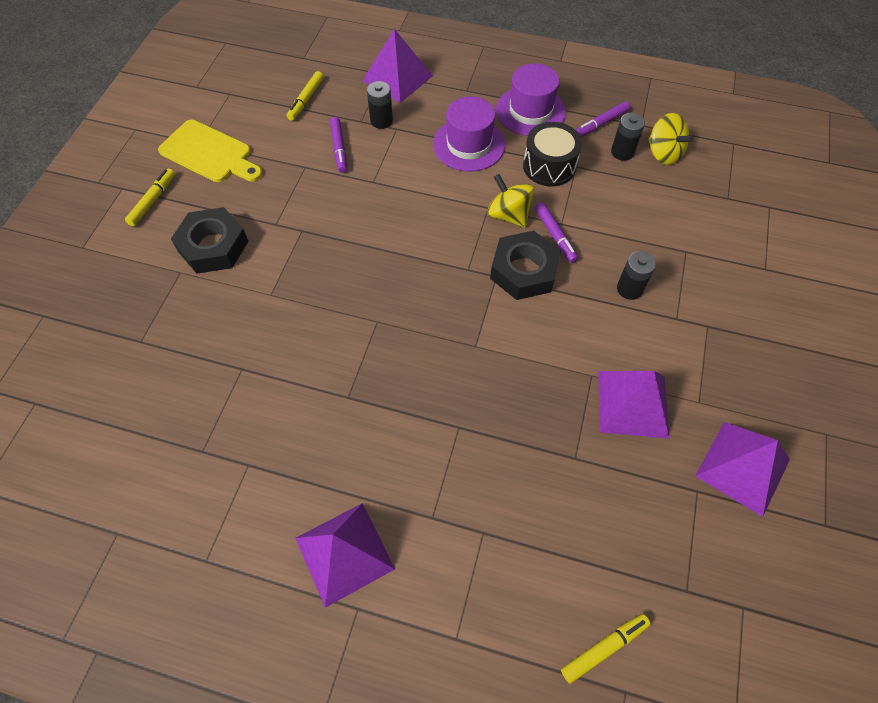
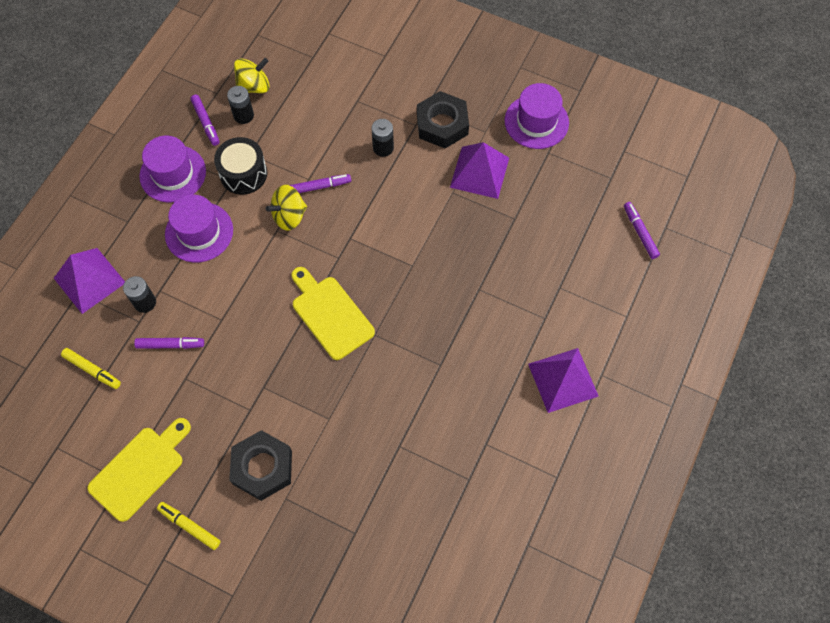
camera: 80 degrees left, 5 degrees up
(395, 274) = (330, 314): none -> yellow cutting board
(524, 271) = (349, 217): black nut -> black nut (442, 124)
(604, 648) = (640, 232): yellow marker -> purple marker
(742, 468) = (536, 122): purple pyramid -> purple hat

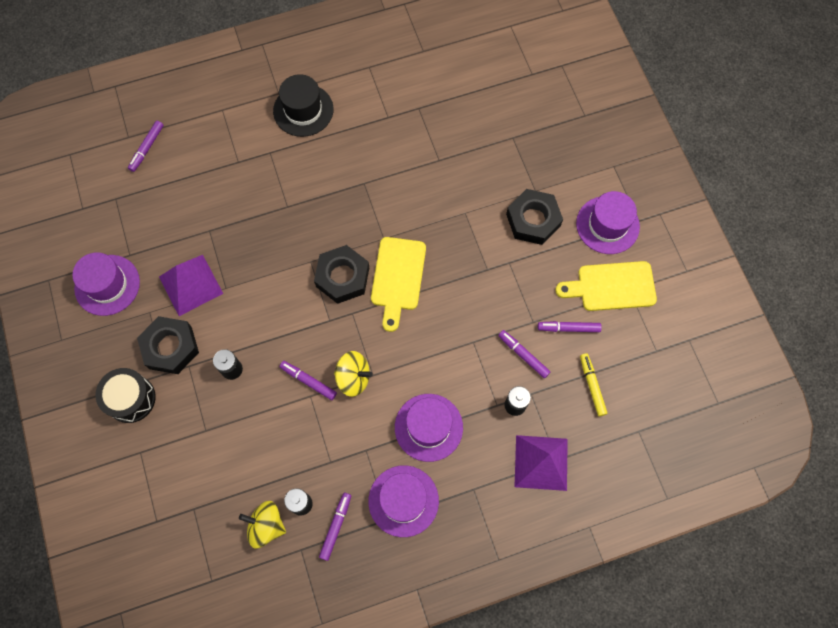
camera: 135 degrees left, 5 degrees up
(150, 399) = (568, 328): none -> purple marker
(189, 526) = (607, 225): yellow marker -> purple hat
(243, 174) = (351, 447): black drum -> black drum (131, 399)
(374, 276) = (342, 277): none -> black nut
(562, 380) = (303, 110): purple pyramid -> black hat

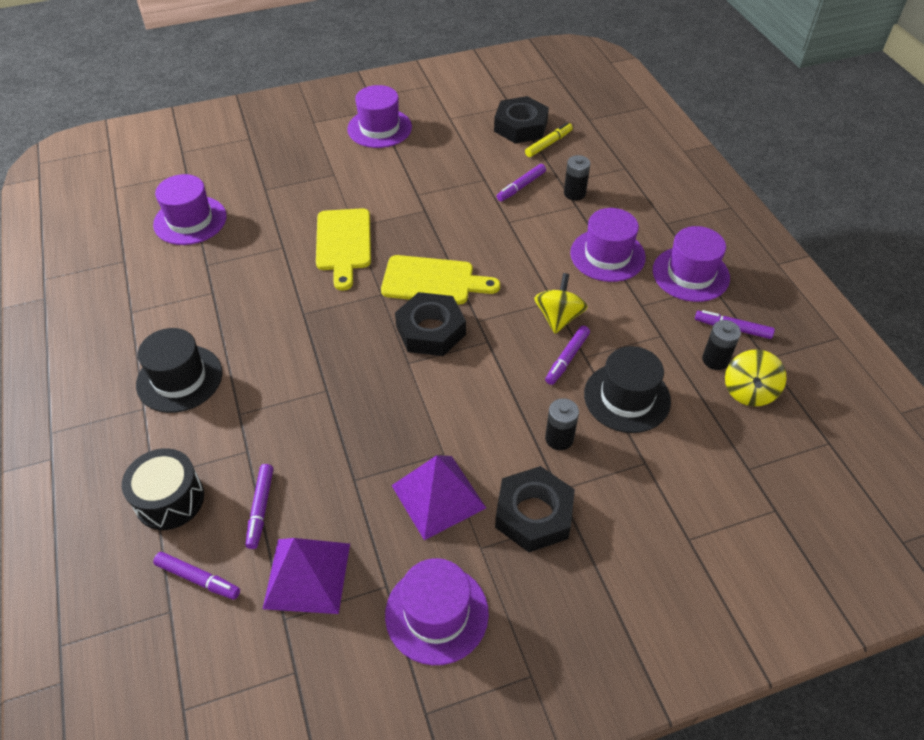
camera: 90 degrees left, 20 degrees down
(131, 399) = (614, 559): black drum -> black drum (170, 499)
(266, 424) = (627, 397): none -> black hat
(470, 87) = (190, 220): none -> purple hat
(533, 220) = (369, 176): black nut -> black nut (520, 126)
(541, 462) = (630, 178): purple pyramid -> purple pyramid (307, 575)
(568, 328) = (490, 156): purple marker -> purple marker (260, 509)
(592, 385) = (548, 144): yellow marker -> yellow marker turned 150 degrees clockwise
(612, 287) = (446, 128): yellow cutting board -> yellow cutting board (344, 243)

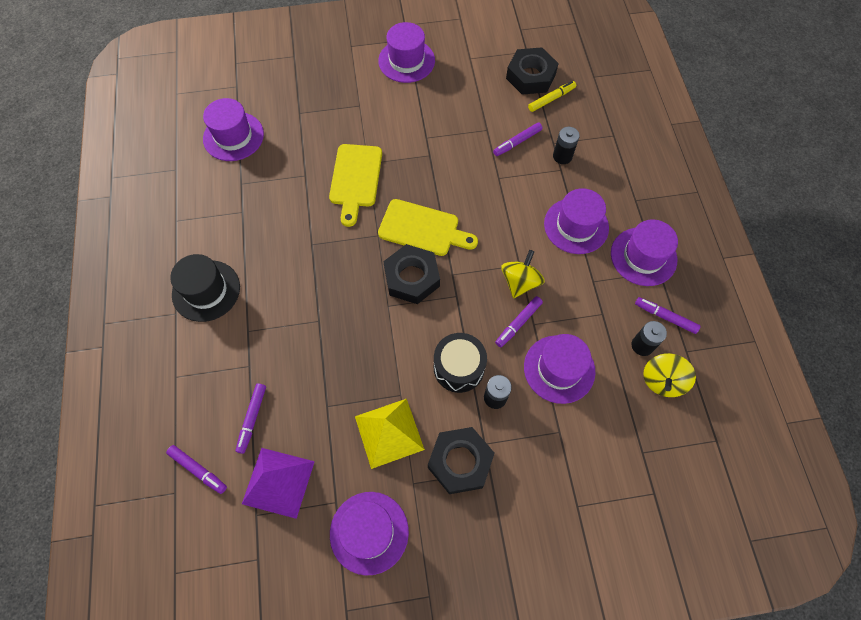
camera: 10 degrees right, 15 degrees up
(170, 499) = (185, 398): black drum -> black drum (459, 368)
(438, 496) = (389, 432): purple pyramid -> yellow pyramid
(627, 397) = (559, 369): black hat -> purple hat

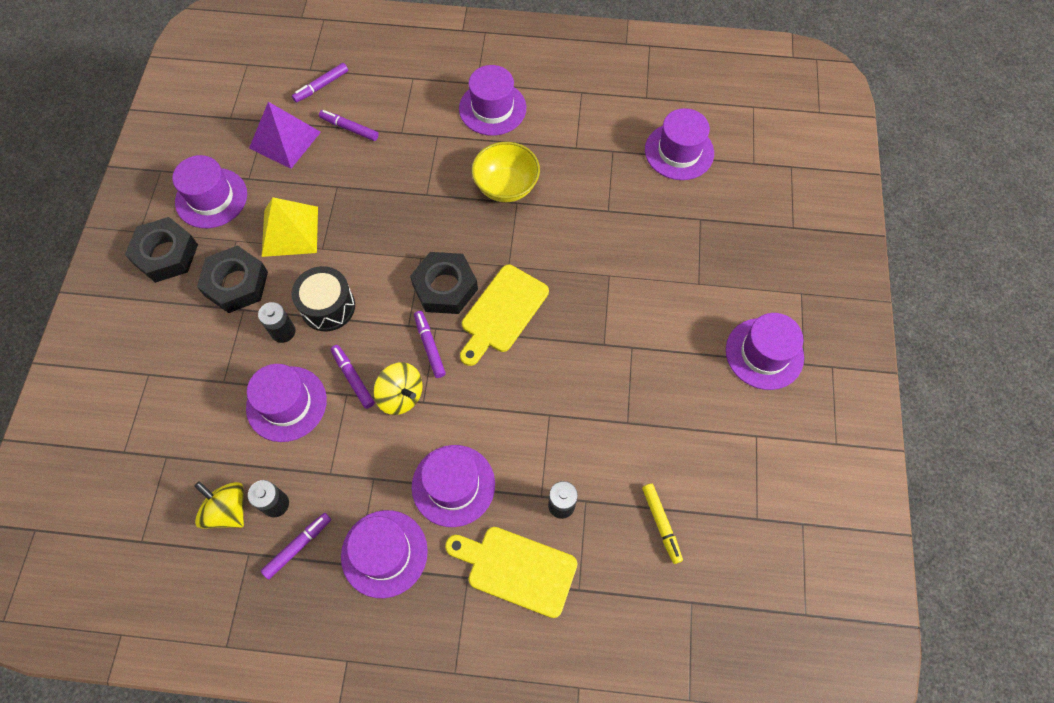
camera: 105 degrees right, 0 degrees up
(206, 290) = (492, 108): black hat -> purple hat
(296, 256) = (506, 186): none -> yellow bowl
(355, 179) = (589, 259): yellow cutting board -> yellow cutting board (516, 569)
(517, 142) = (598, 454): purple marker -> purple marker (430, 346)
(530, 76) = (708, 509): black nut -> black nut (166, 254)

